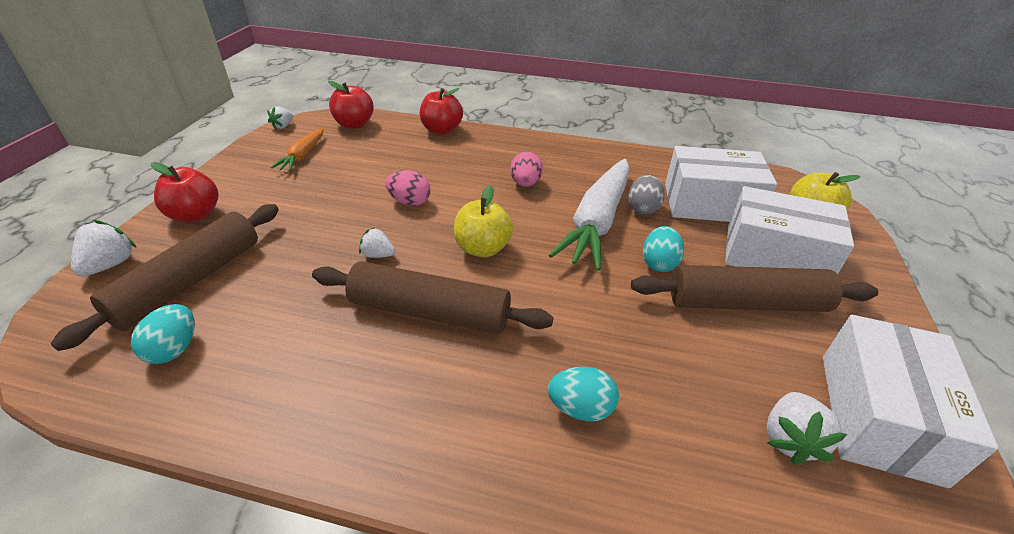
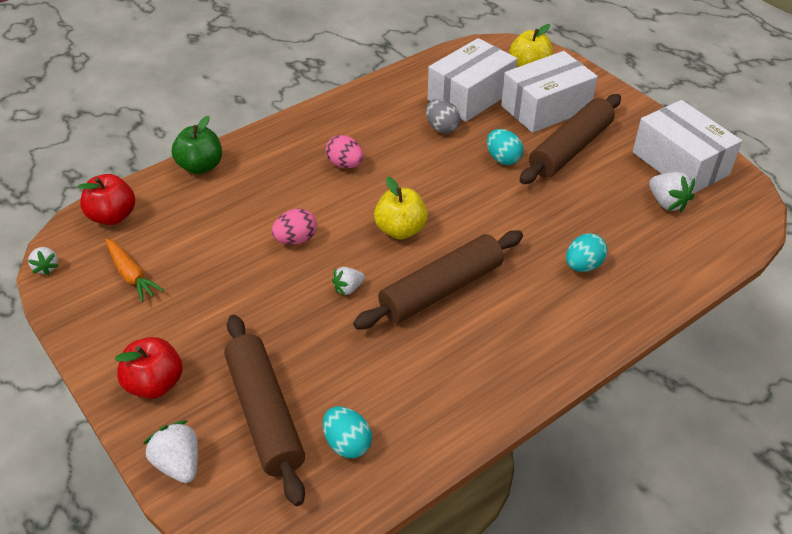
camera: 50 degrees left, 5 degrees up
(441, 130) = (200, 166): red apple -> green apple
(597, 222) = (432, 158): white carrot -> none

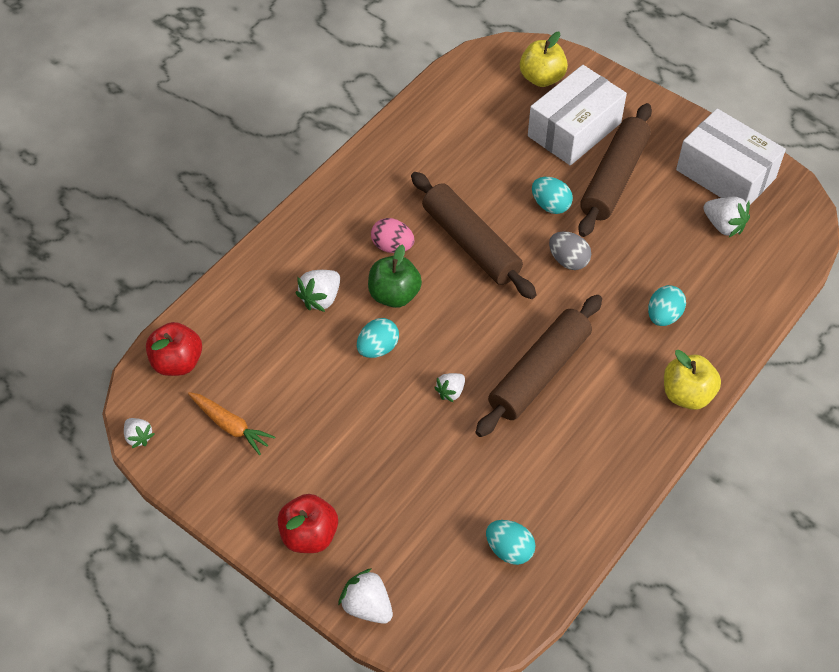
camera: 15 degrees left, 10 degrees up
(200, 166) = (241, 281): green apple -> green apple (394, 295)
(263, 192) = (321, 298): none -> white strawberry
(264, 414) = (424, 540): brown rolling pin -> brown rolling pin (470, 243)
(296, 239) = (378, 348): pink egg -> turquoise egg
(400, 230) = (477, 314): yellow apple -> yellow apple (687, 394)
(442, 128) = (475, 178): grey egg -> grey egg (568, 260)
(470, 96) = (491, 129): white box -> none

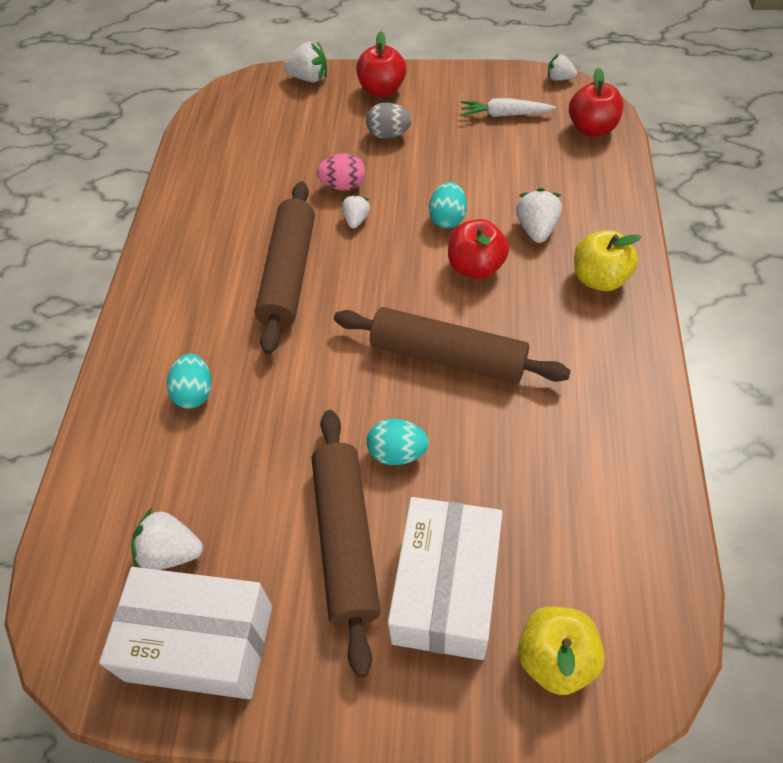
camera: 150 degrees right, 0 degrees up
(230, 426) = (504, 115): orange carrot -> white carrot
(392, 246) = (521, 309): pink egg -> pink egg (343, 186)
(394, 295) = (476, 267): green apple -> red apple
(509, 550) = (231, 149): turquoise egg -> none
(568, 260) = (332, 397): grey egg -> grey egg (389, 134)
(687, 394) = (136, 328): yellow apple -> yellow apple (599, 279)

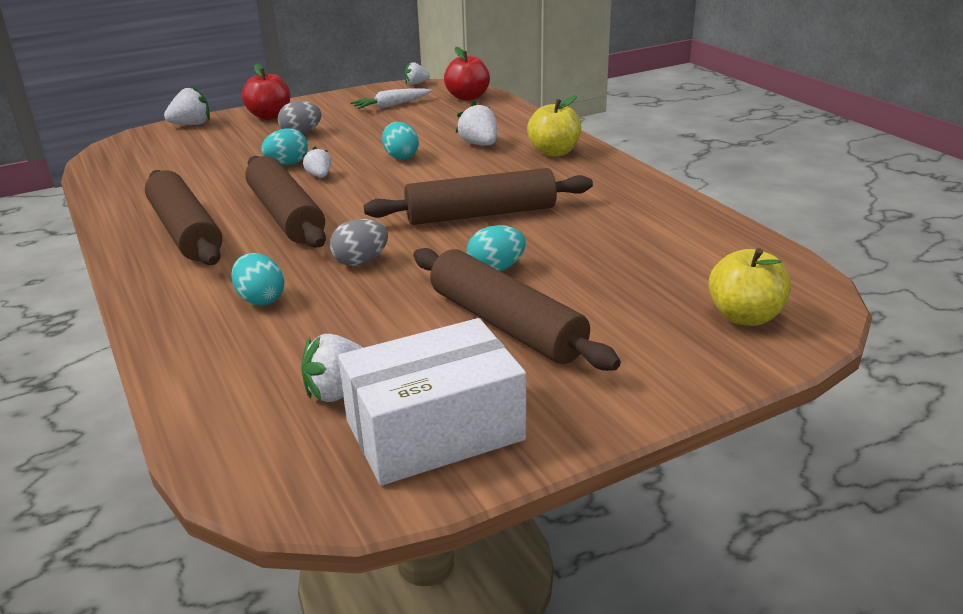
camera: 35 degrees left, 25 degrees down
(202, 261) = (186, 231): none -> brown rolling pin
(299, 379) = (361, 262): none -> grey egg
(343, 186) = (287, 164): pink egg -> turquoise egg
(446, 589) = (621, 317): white box -> none
(476, 267) = (452, 171): red apple -> none

